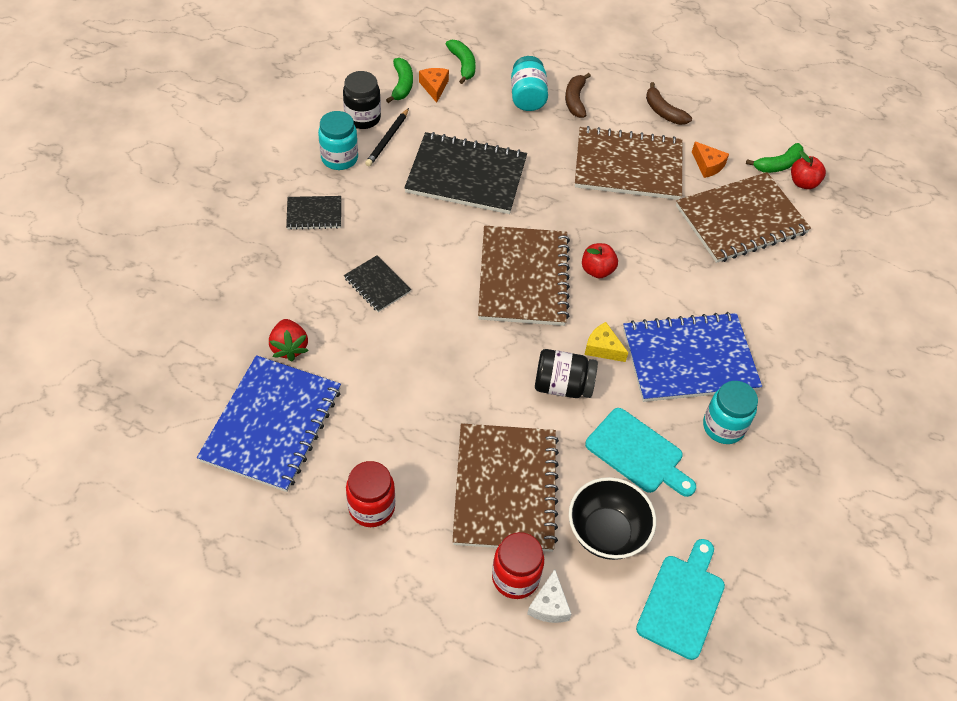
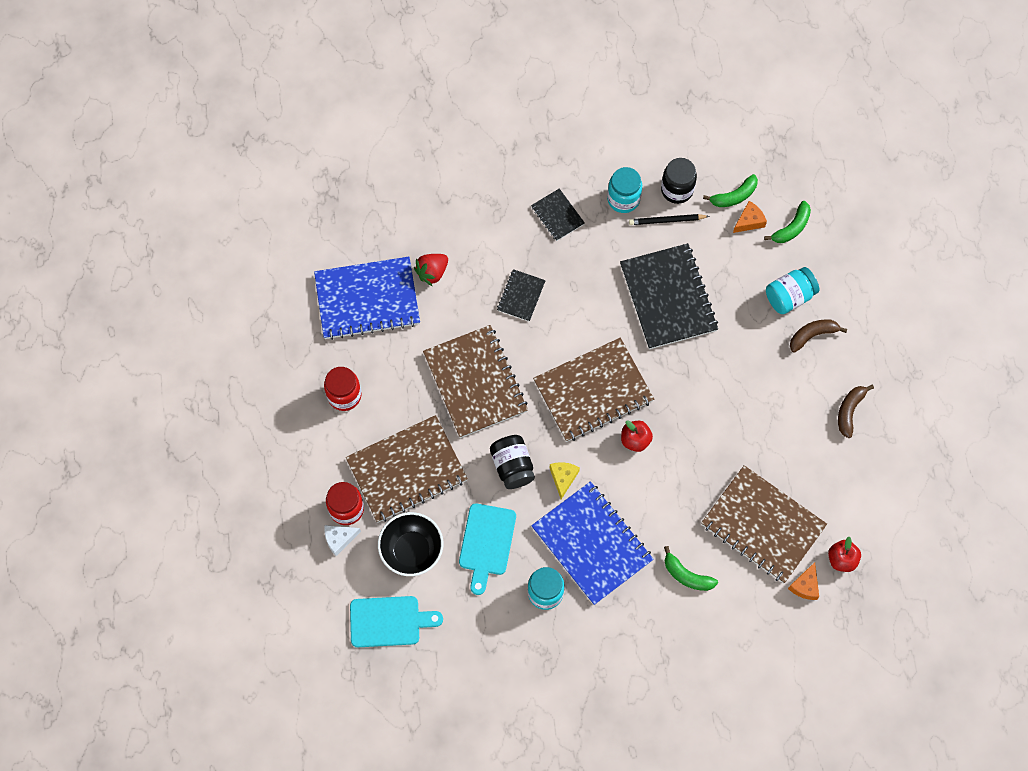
camera: 65 degrees right, 15 degrees up
(628, 166) = (763, 412): brown notebook -> brown notebook (475, 382)
(708, 165) = (808, 474): orange cheese -> orange cheese (805, 585)
(778, 165) = (849, 530): green banana -> green banana (686, 575)

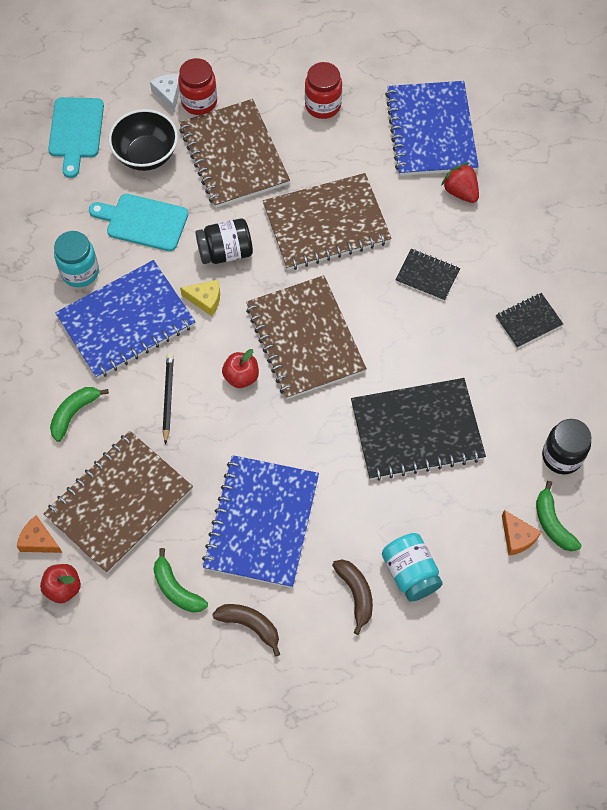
camera: 95 degrees right, 5 degrees down
(623, 199) = (549, 394): turquoise jar -> none
(667, 220) = (519, 440): black pencil -> black pencil (168, 397)
(764, 410) = (262, 522): none -> blue notebook
(792, 227) = (507, 589): green banana -> green banana (176, 589)

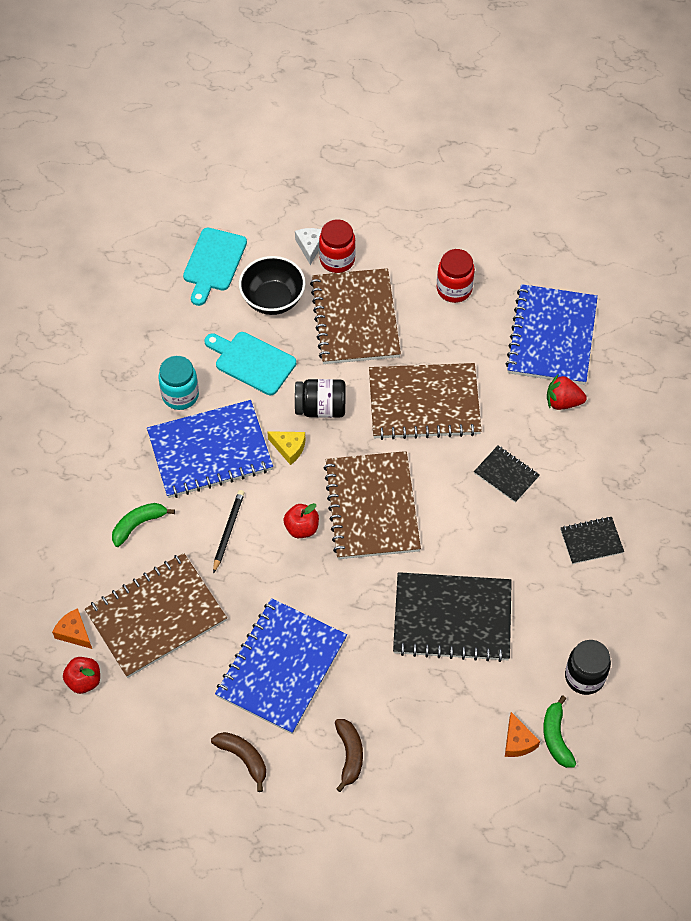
camera: 15 degrees right, 5 degrees down
(176, 589) = (186, 708): green banana -> none
(410, 573) = (406, 748): turquoise jar -> none
(460, 192) = (562, 402): red strawberry -> red strawberry turned 60 degrees counterclockwise

